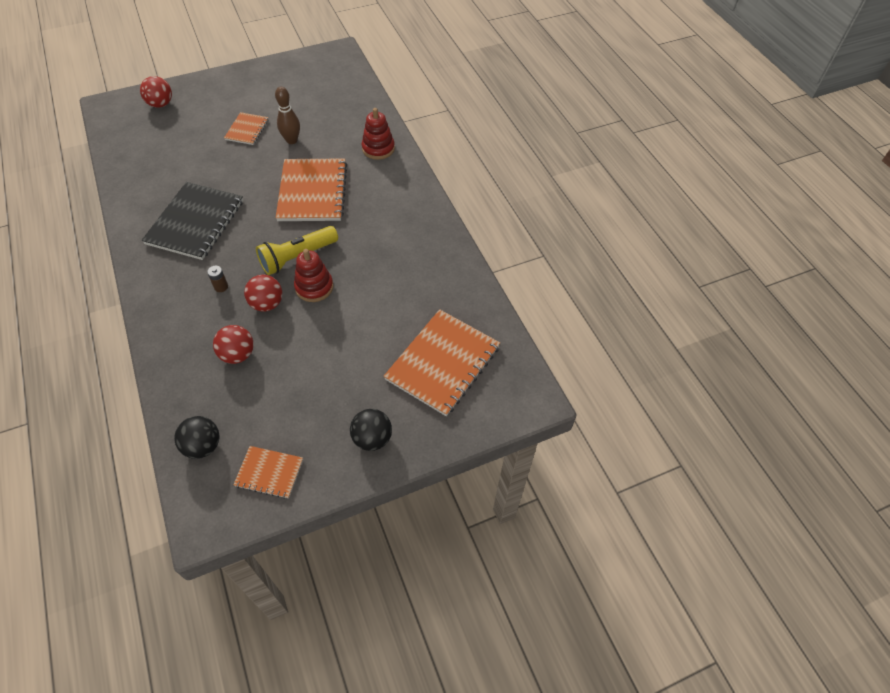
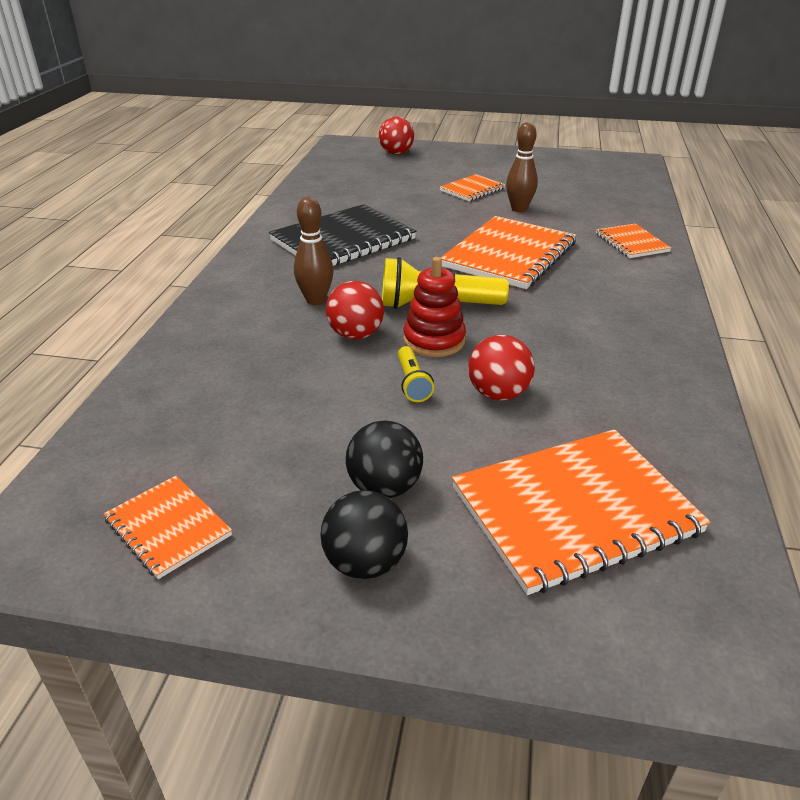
camera: 35 degrees right, 20 degrees down
(203, 446) = (122, 449): black ball -> black ball (384, 487)
(221, 287) = (316, 300): brown battery -> brown bowling pin
(238, 354) = (269, 370): red ball -> red ball (498, 394)
(323, 324) = (412, 383): none -> yellow flashlight
(378, 148) = (631, 243): red stacking toy -> orange notebook

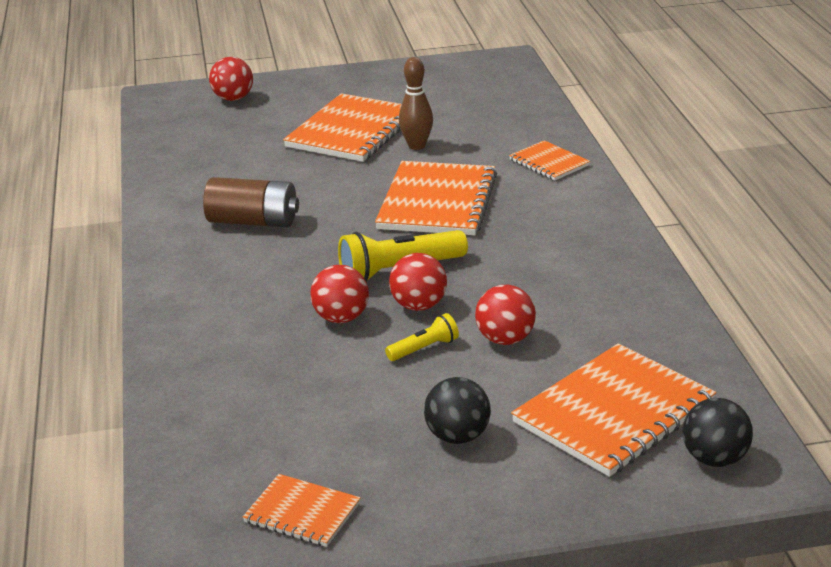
camera: 20 degrees left, 5 degrees down
(316, 300) = (275, 293): brown bowling pin -> none
(343, 240) = (253, 222): black notebook -> brown battery
(365, 563) = (479, 491): black ball -> black ball (714, 459)
(412, 383) = (424, 349): yellow flashlight -> yellow flashlight turned 90 degrees counterclockwise
(434, 340) = (419, 306): red stacking toy -> red ball
(472, 189) = (352, 131): orange notebook -> orange notebook, size x1.91

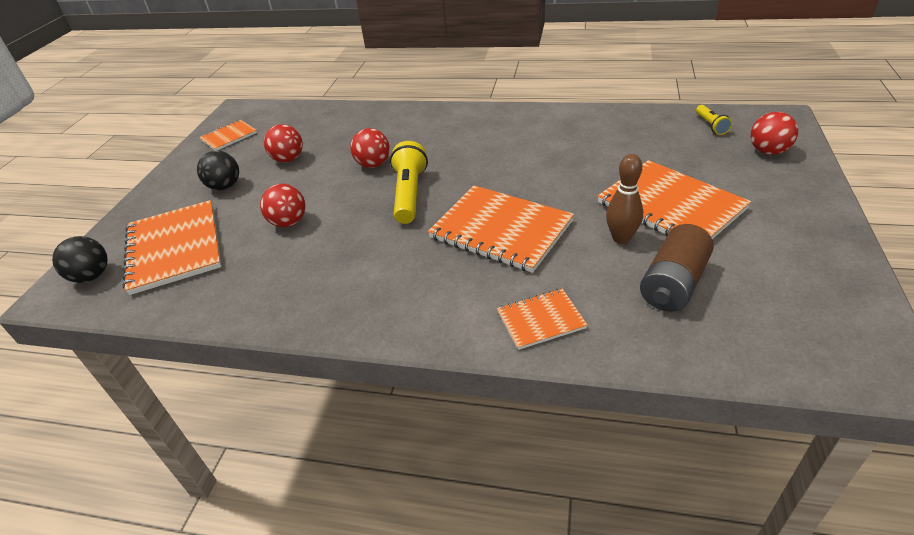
camera: 115 degrees right, 10 degrees up
(253, 222) = (523, 144): brown battery -> brown battery (673, 284)
(419, 306) = (359, 195): red ball -> red ball (288, 159)
(424, 349) = (312, 189): yellow flashlight -> yellow flashlight (711, 125)

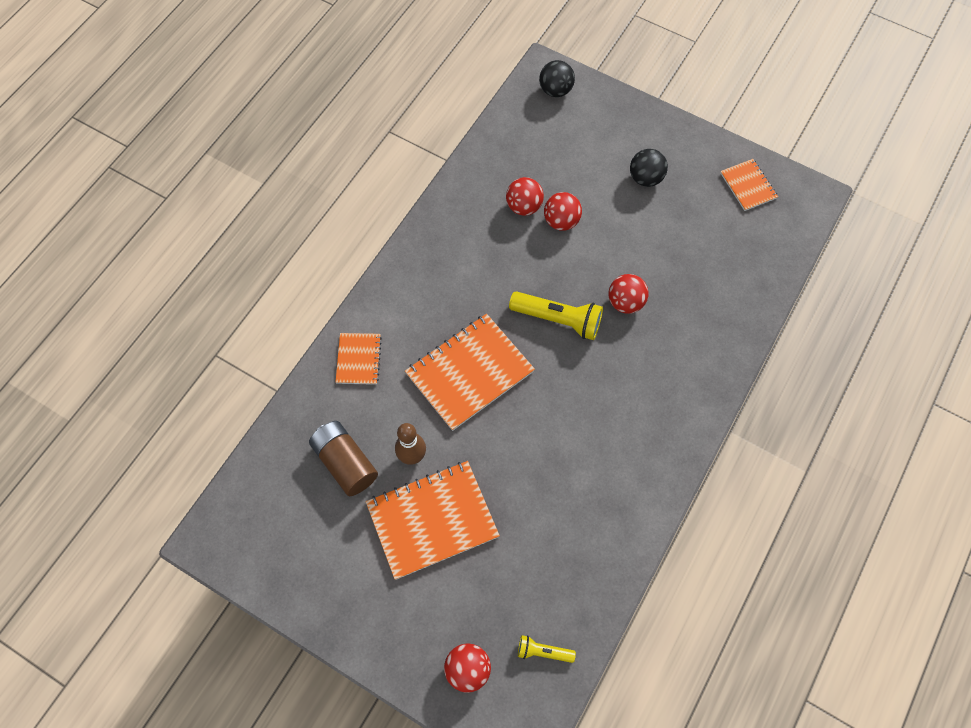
camera: 105 degrees right, 25 degrees up
(175, 248) = (565, 141): orange notebook -> none
(288, 159) = (672, 233): red ball -> red ball (524, 206)

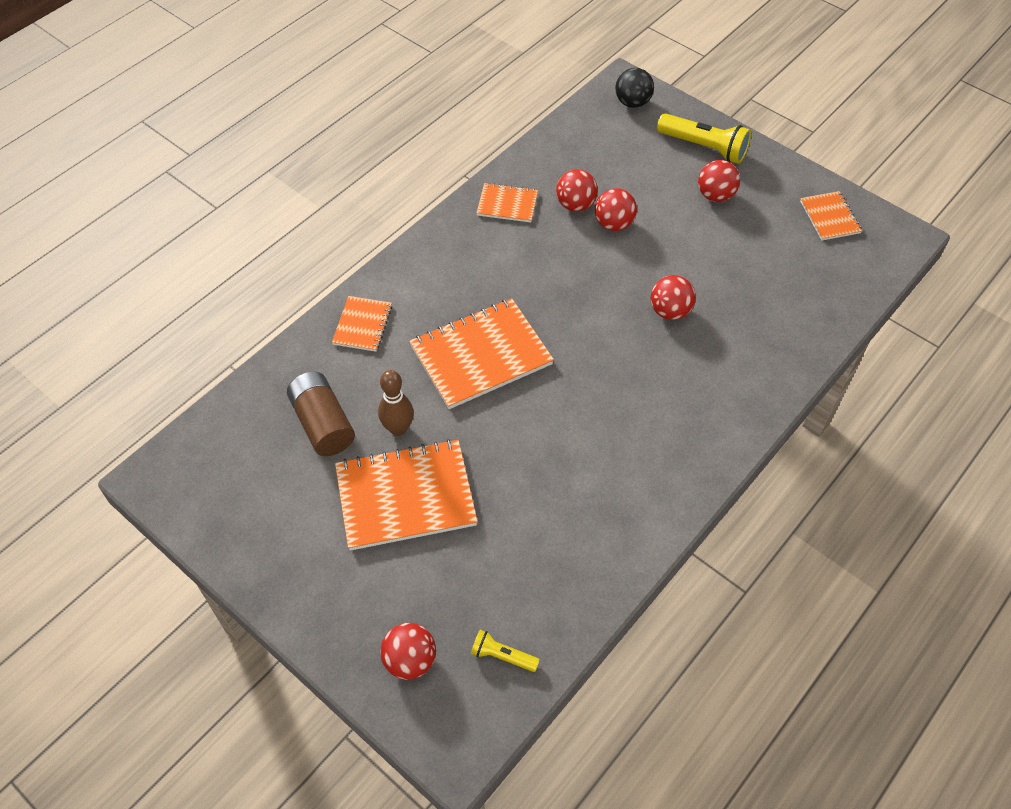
camera: 10 degrees right, 10 degrees down
(462, 215) = (507, 204): none -> orange notebook
(558, 320) = (591, 318): yellow flashlight -> yellow flashlight (704, 147)
(645, 178) = (715, 195): black ball -> red ball

